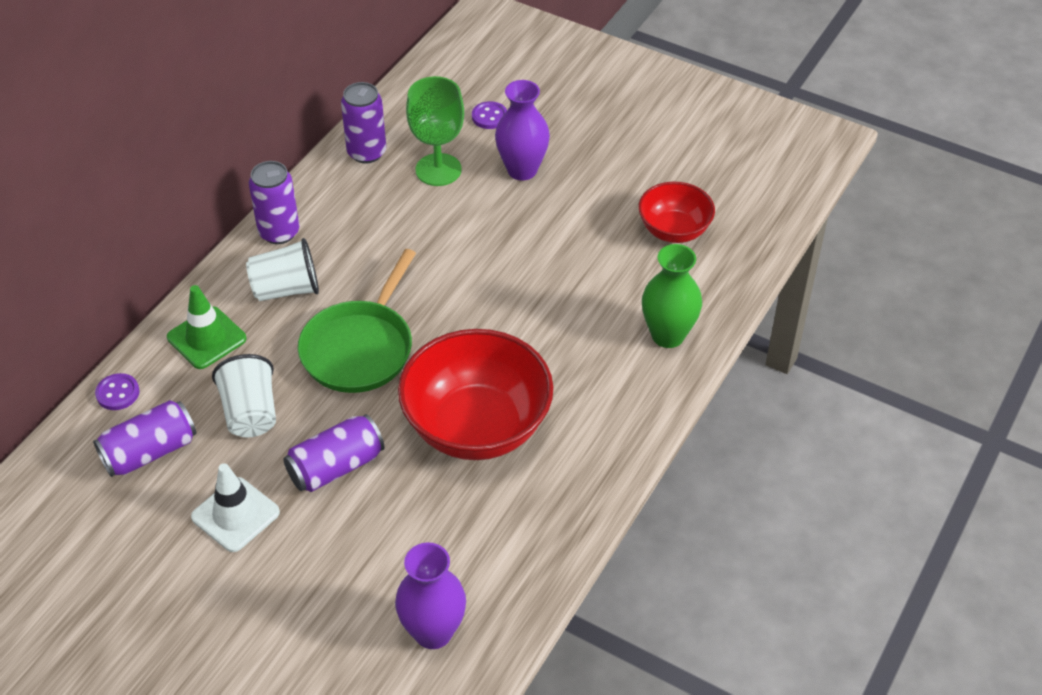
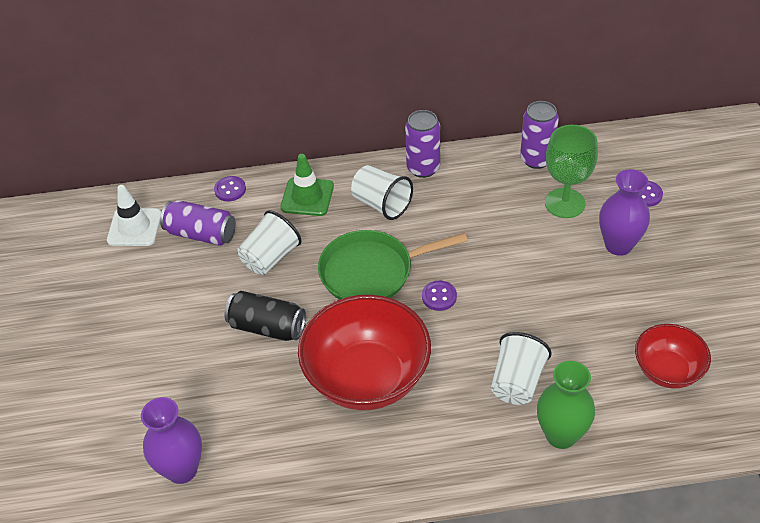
camera: 55 degrees right, 0 degrees up
(235, 515) = (189, 305): white traffic cone -> white traffic cone (134, 227)
(336, 467) = (267, 327): purple can -> black can
(443, 319) = (439, 296): none -> purple button
(589, 328) = (517, 382): none -> white cup

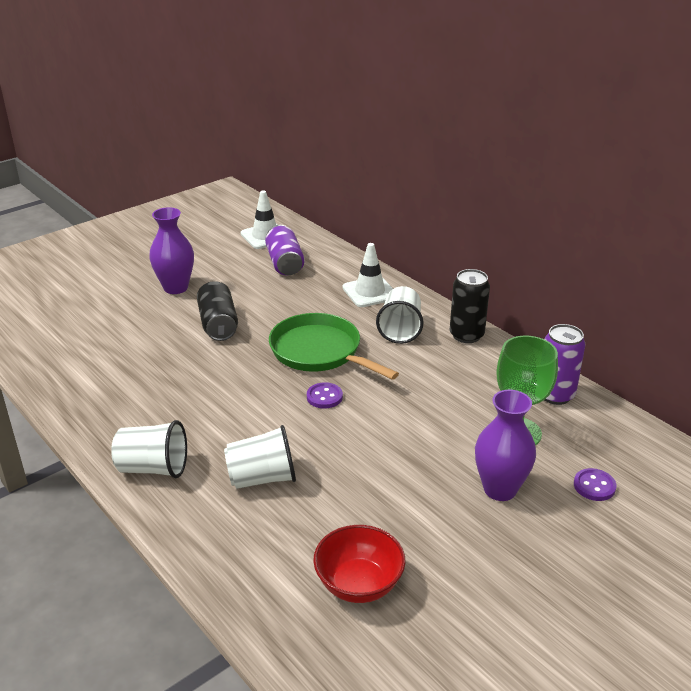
camera: 55 degrees right, 15 degrees down
(182, 469) = (59, 338): purple vase -> purple vase (175, 288)
(230, 190) = (341, 258): purple button -> none
(270, 257) = (290, 300): white cup -> white cup (153, 468)
(307, 197) = (370, 292): green traffic cone -> white traffic cone
(367, 378) = (203, 390): red bowl -> none
(423, 168) = (466, 335): purple can -> black can
(561, 435) = (218, 529): green vase -> none

